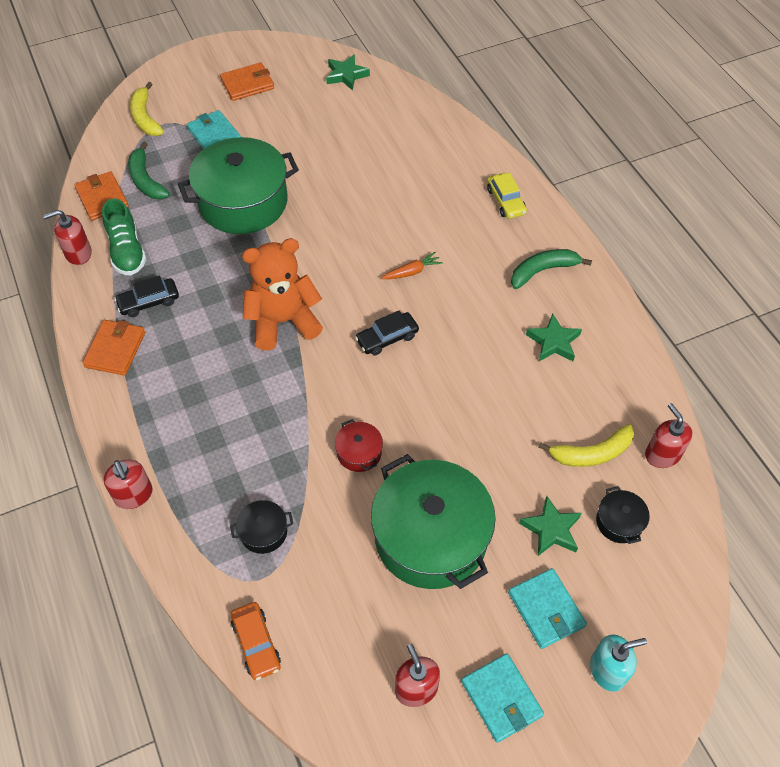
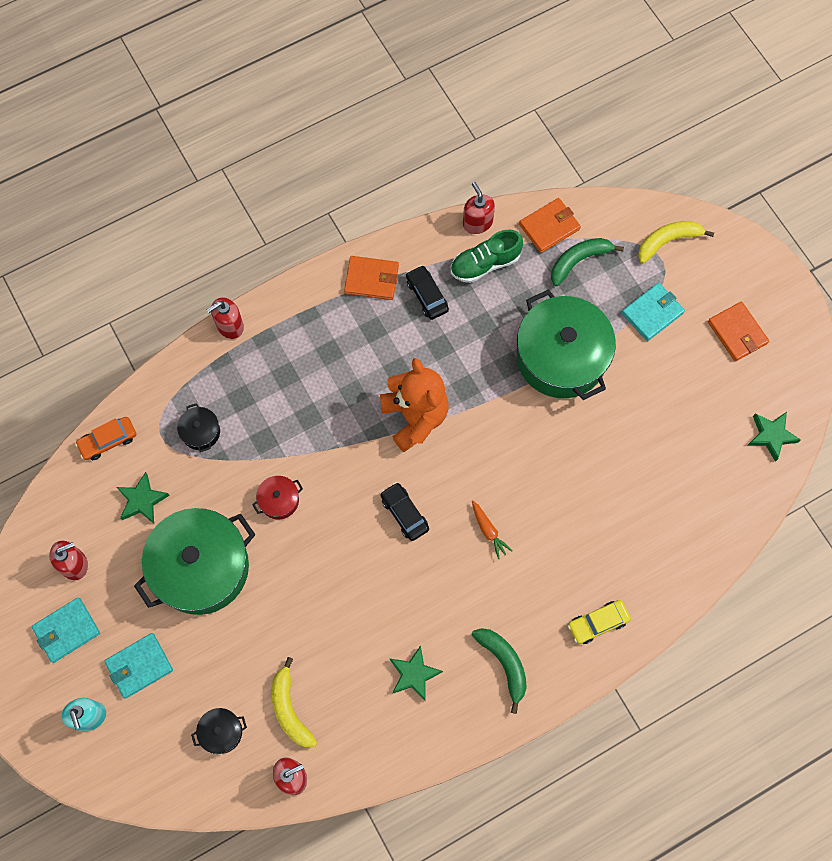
camera: 85 degrees right, 15 degrees up
(551, 529) = (212, 671): green star -> green star (142, 500)

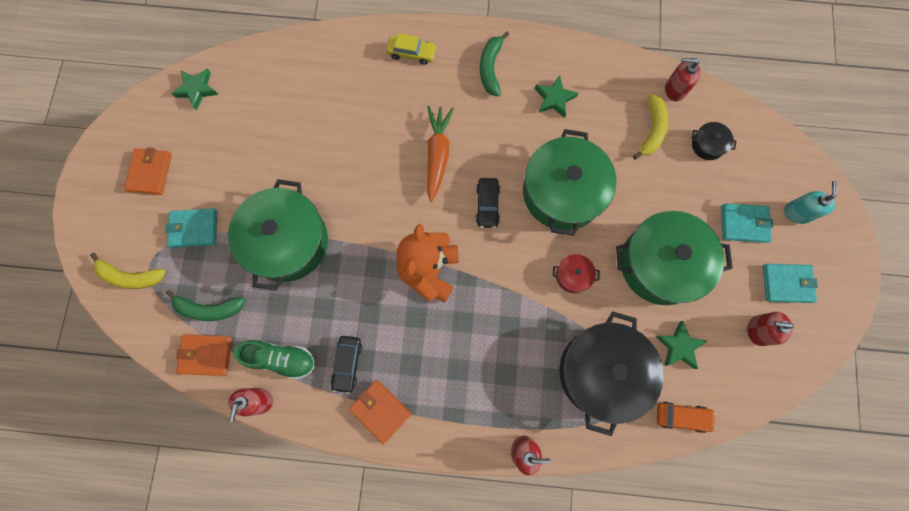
camera: 145 degrees left, 5 degrees up
(201, 432) = (602, 372): black pot -> black pot, size x2.37
(340, 576) = (562, 192): none -> green pot
(488, 531) = (437, 155): orange carrot -> orange carrot, size x1.85

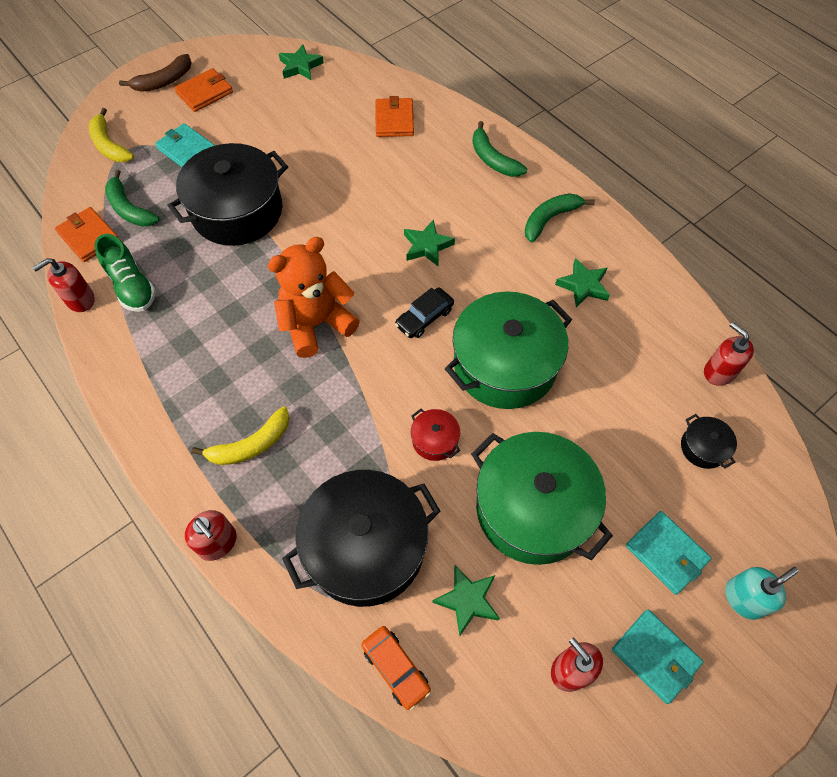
camera: 45 degrees right, 15 degrees down
(106, 190) = (164, 81): none -> brown banana
(287, 242) = (237, 211): green pot -> black pot
(347, 364) = (171, 334): black car -> none
(380, 411) = (151, 392): orange wallet -> orange wallet (394, 120)
(411, 53) = (493, 159): yellow car -> green banana
(437, 155) = (427, 246): orange carrot -> green star
(652, 130) = (655, 386): yellow banana -> yellow banana (251, 445)

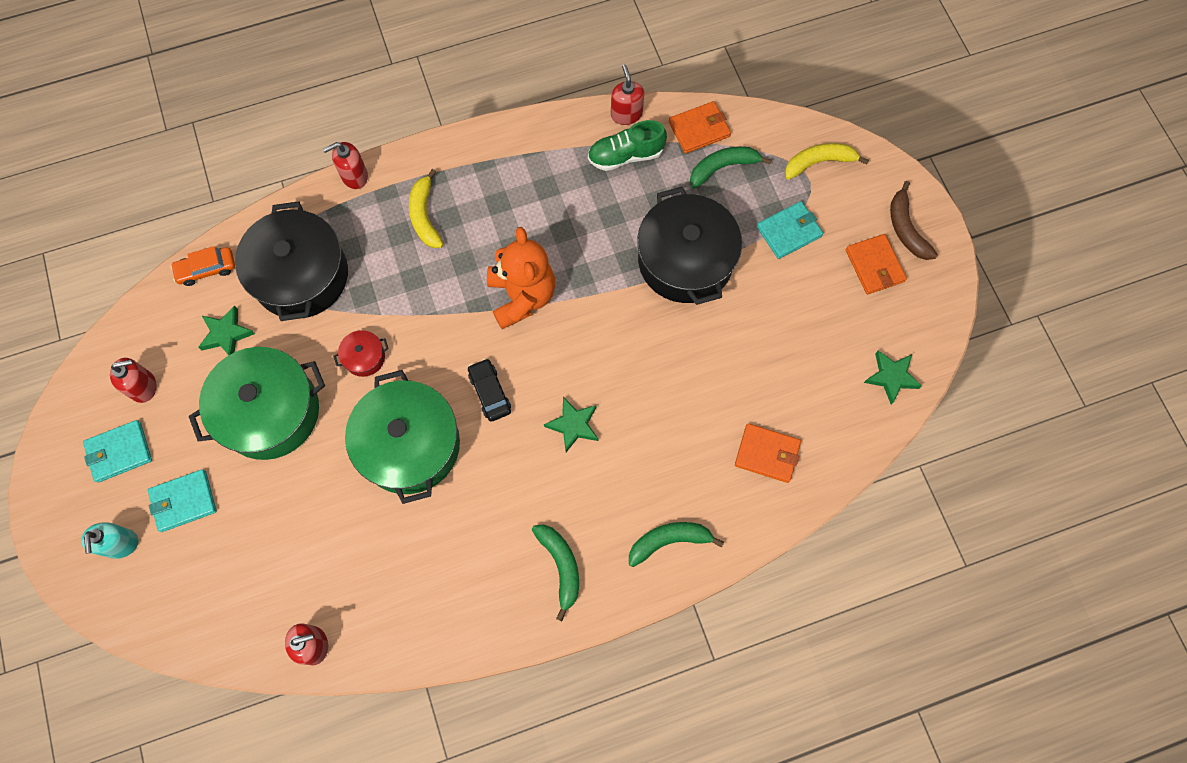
camera: 110 degrees right, 10 degrees up
(583, 286) = (464, 560): green star -> none
(703, 447) = (251, 584): black pot -> none

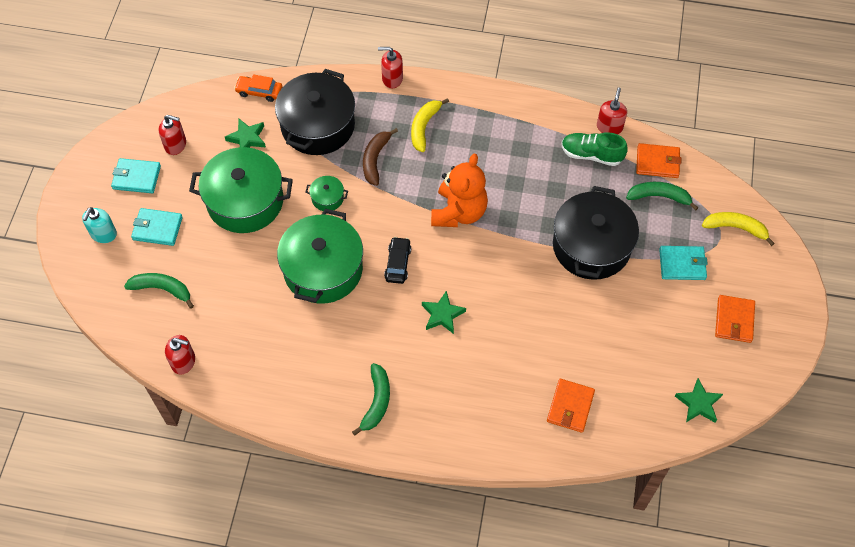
camera: 30 degrees right, 10 degrees down
(364, 357) = (327, 198): red pot -> green pot
(669, 541) = (462, 426): green banana -> green banana (162, 289)
(767, 454) = (570, 406): orange wallet -> orange wallet turned 60 degrees clockwise
(906, 229) = (775, 306): brown banana -> brown banana (375, 160)

